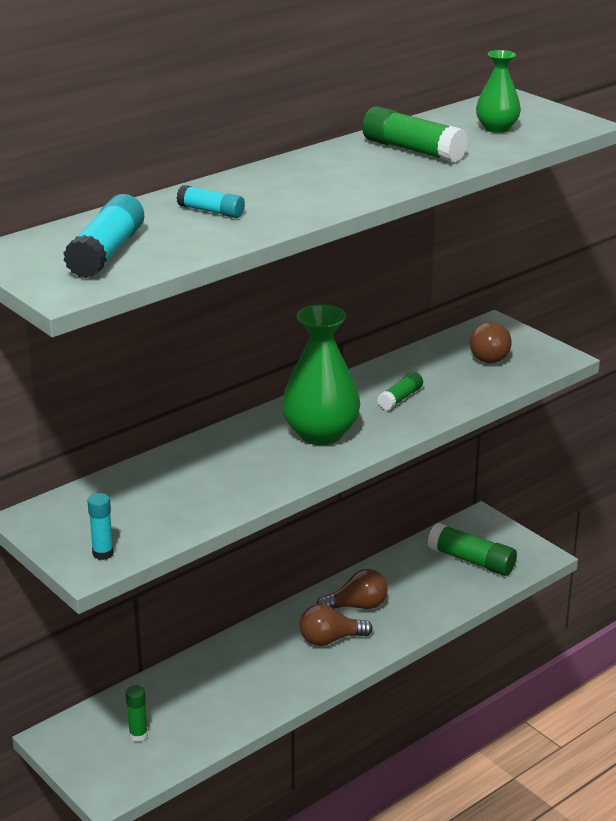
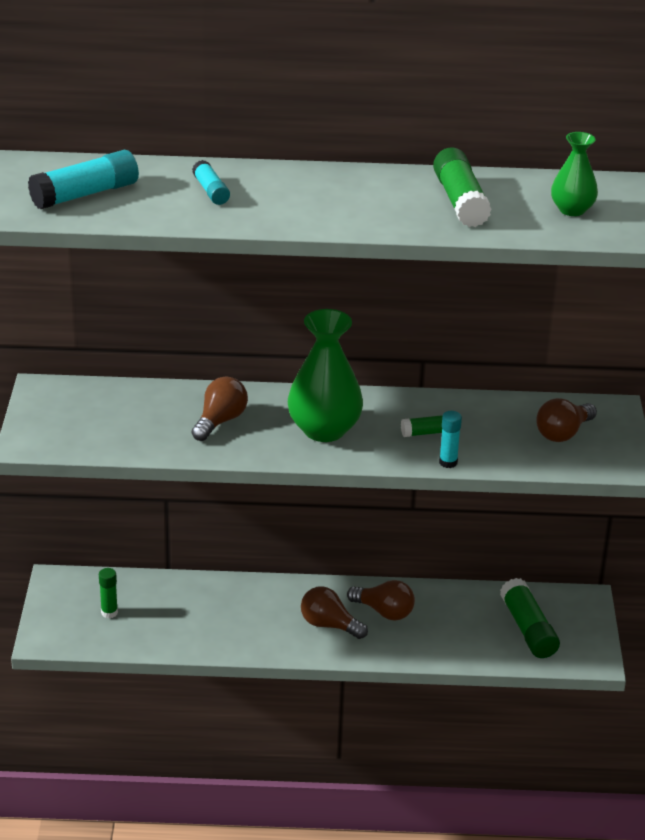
camera: 40 degrees right, 5 degrees up
(103, 553) = (49, 439): turquoise glue stick -> turquoise glue stick (448, 462)
(229, 467) = (220, 421): none -> brown light bulb

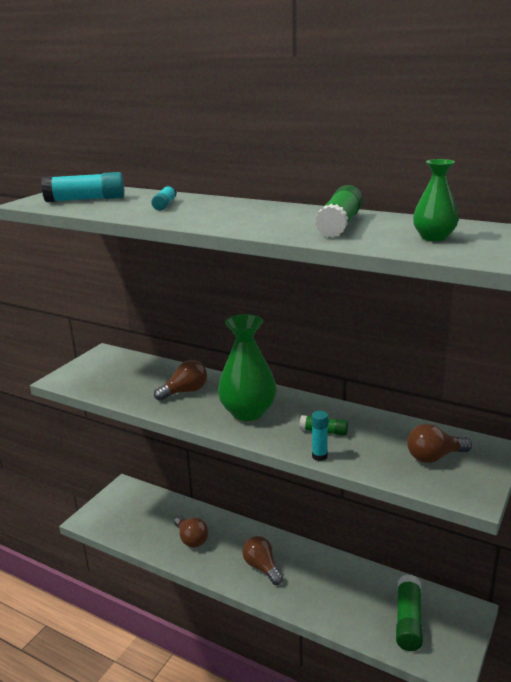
camera: 30 degrees right, 10 degrees down
(109, 612) = (135, 515): green glue stick -> none
(384, 612) = (307, 570): brown light bulb -> brown light bulb (191, 539)

